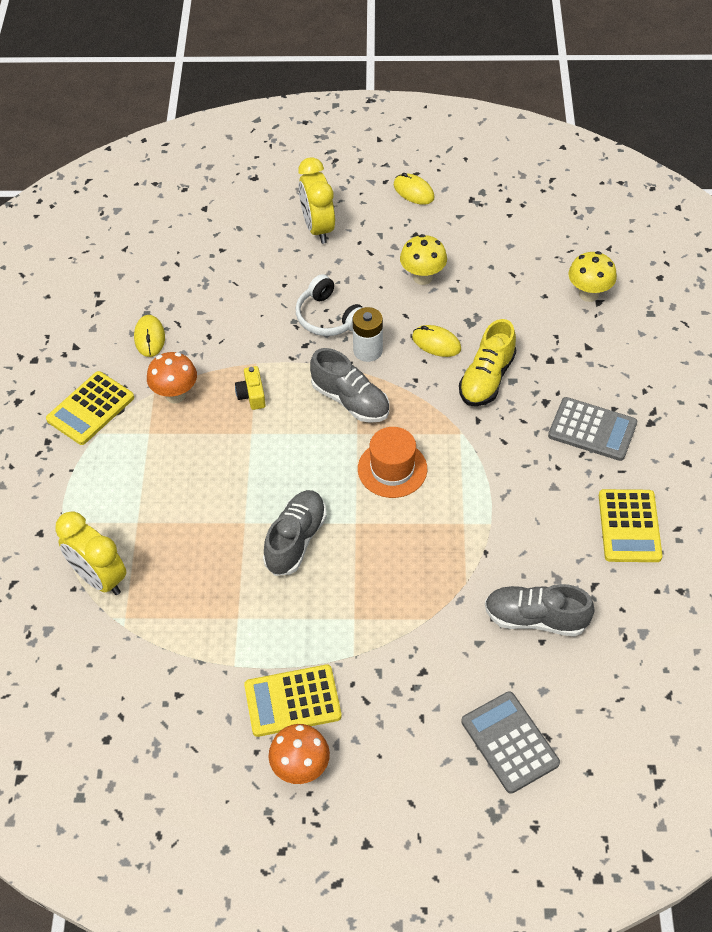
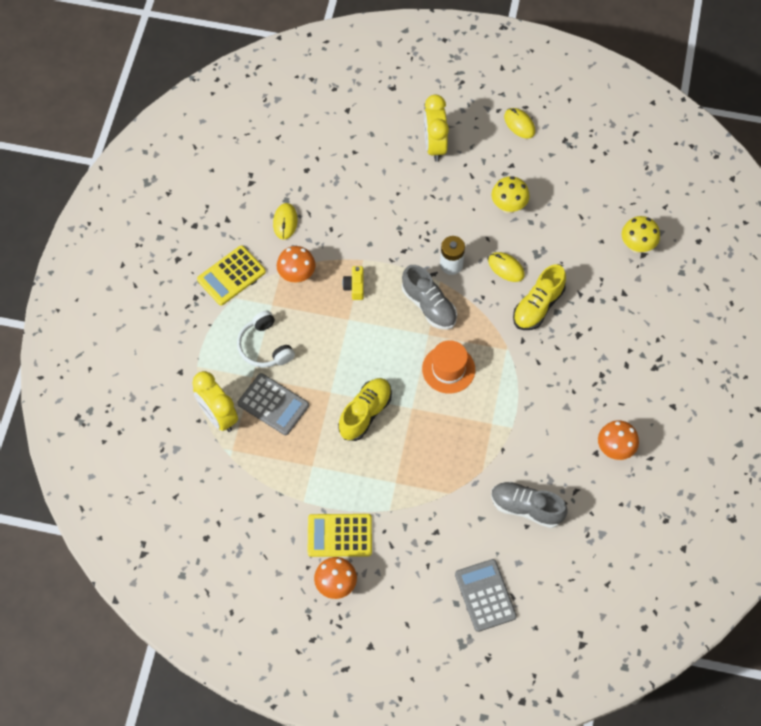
camera: 10 degrees right, 10 degrees up
(295, 540) = (365, 413): grey shoe -> yellow shoe
(328, 317) = (427, 229): white headphones -> white headphones (264, 347)
(592, 429) = (608, 365): grey calculator -> grey calculator (273, 404)
(629, 526) = (614, 449): yellow calculator -> orange mushroom

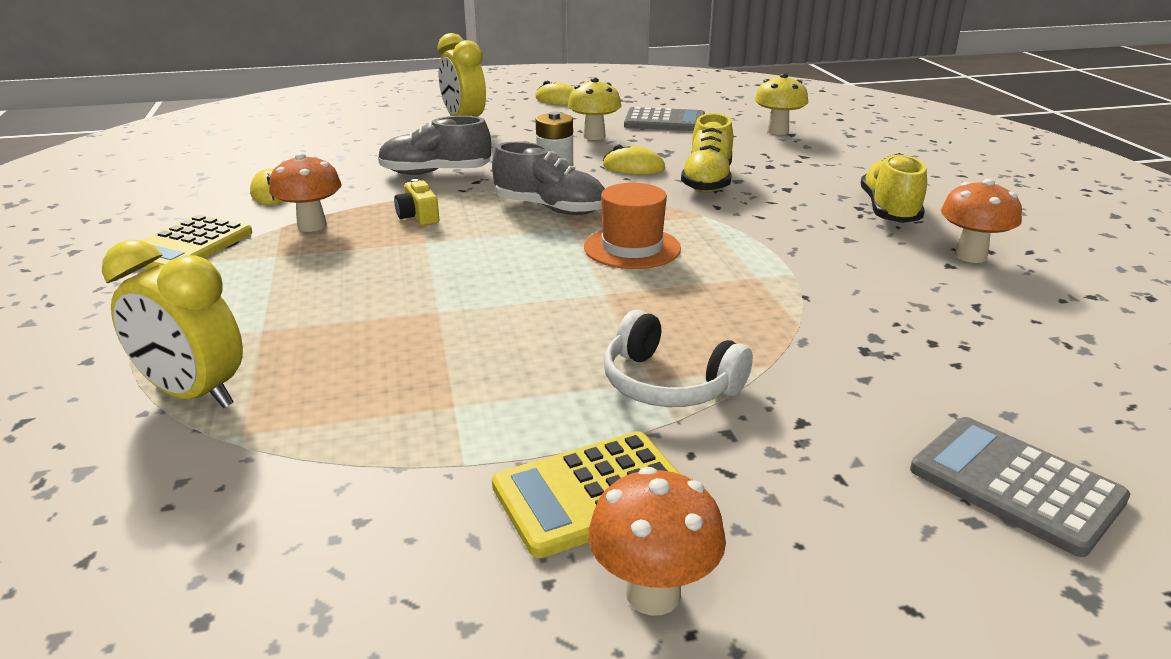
camera: 25 degrees left, 35 degrees down
(264, 347) = (277, 295): white headphones -> white headphones (668, 384)
(273, 404) = (322, 351): grey calculator -> grey calculator (664, 121)
(365, 413) = (523, 318): yellow shoe -> yellow shoe (889, 210)
(526, 508) = (927, 344): grey shoe -> grey shoe (435, 173)

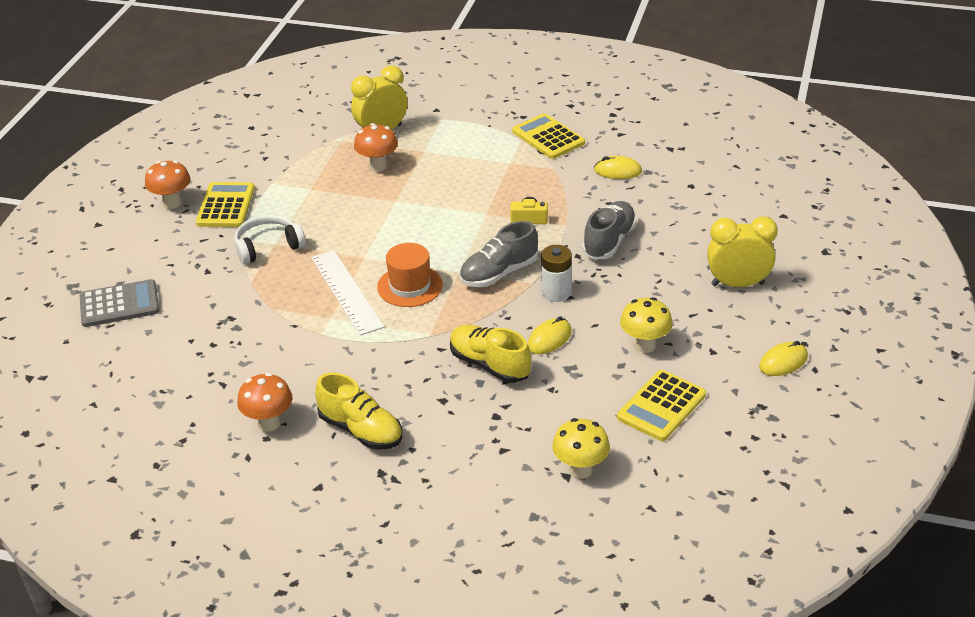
camera: 120 degrees right, 10 degrees up
(312, 226) = (545, 179): orange mushroom -> orange mushroom (378, 166)
(664, 121) = (661, 406): grey calculator -> yellow calculator
(693, 283) = (346, 292): none -> white ruler

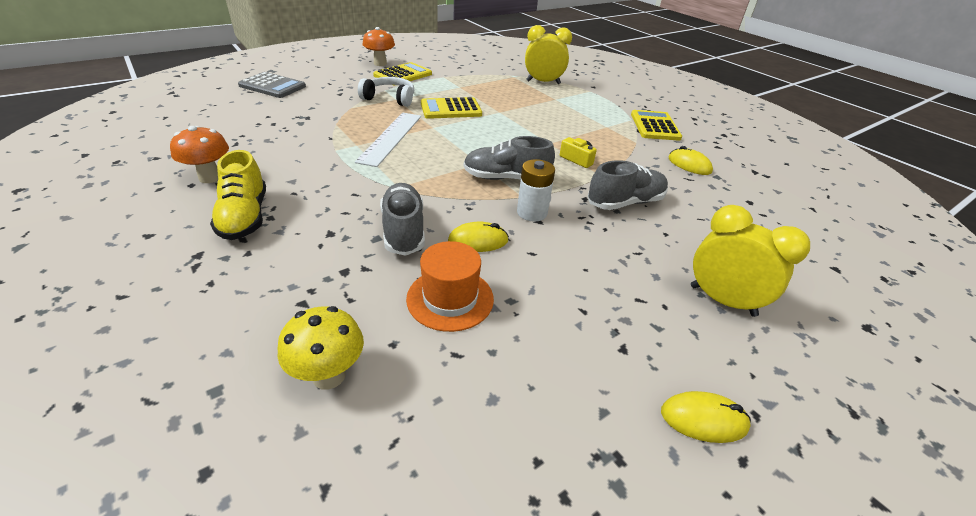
camera: 35 degrees right, 0 degrees up
(378, 166) = (515, 94): orange mushroom -> none
(410, 286) = (433, 154): orange hat -> orange hat (450, 299)
(489, 365) = (403, 231): yellow shoe -> grey shoe
(644, 345) = (556, 297): yellow mushroom -> none
(661, 406) = (498, 369): yellow calculator -> yellow calculator (451, 109)

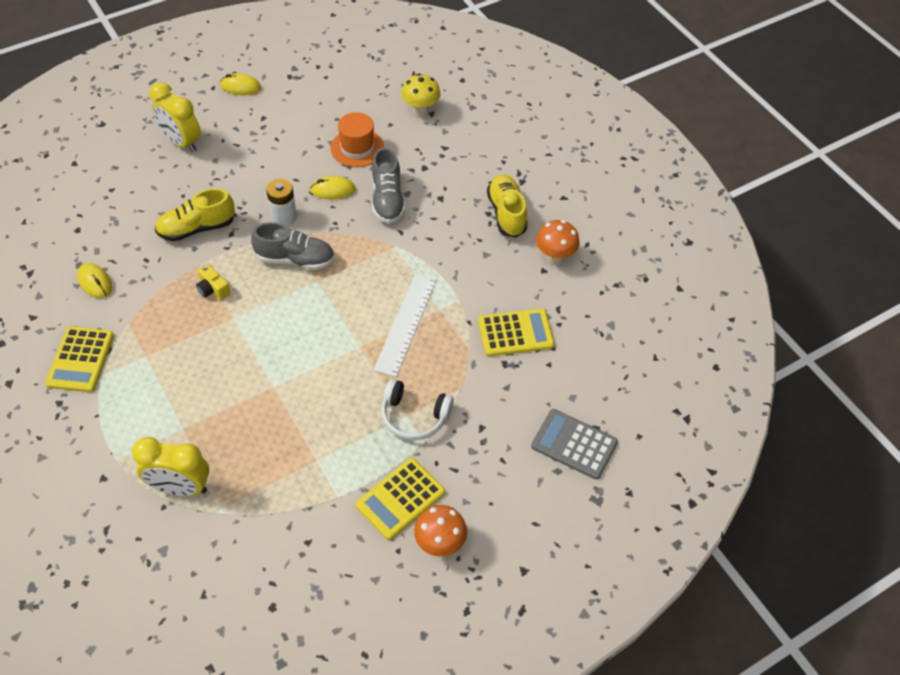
camera: 175 degrees left, 15 degrees up
(451, 109) = (335, 391): yellow calculator -> yellow calculator (515, 333)
(625, 203) = (197, 228): grey shoe -> yellow shoe

